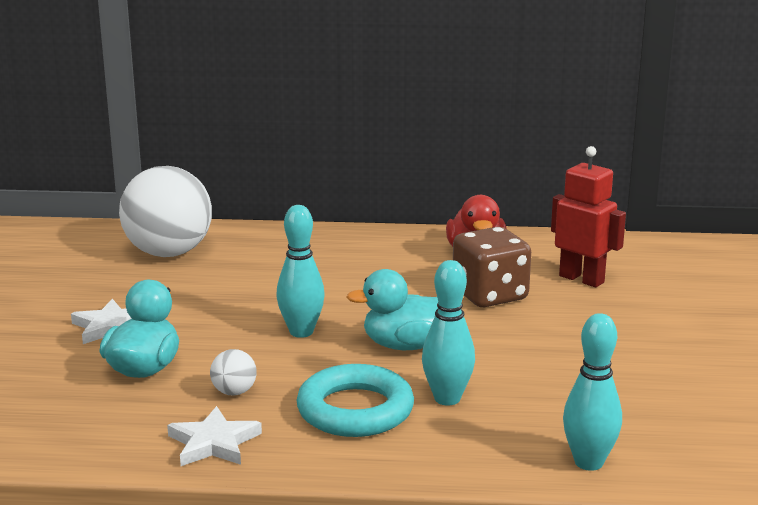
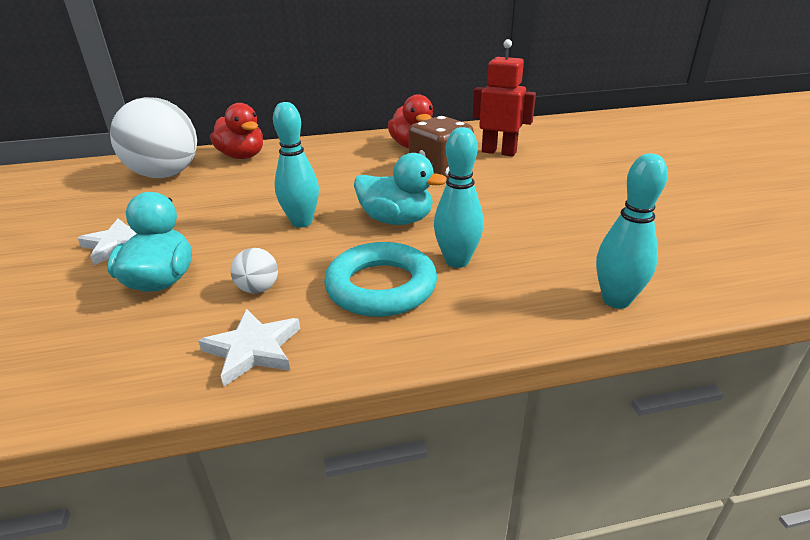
camera: 15 degrees left, 10 degrees up
(261, 241) = (242, 156): none -> red duck
(406, 345) = (396, 220): turquoise duck -> turquoise duck turned 135 degrees counterclockwise

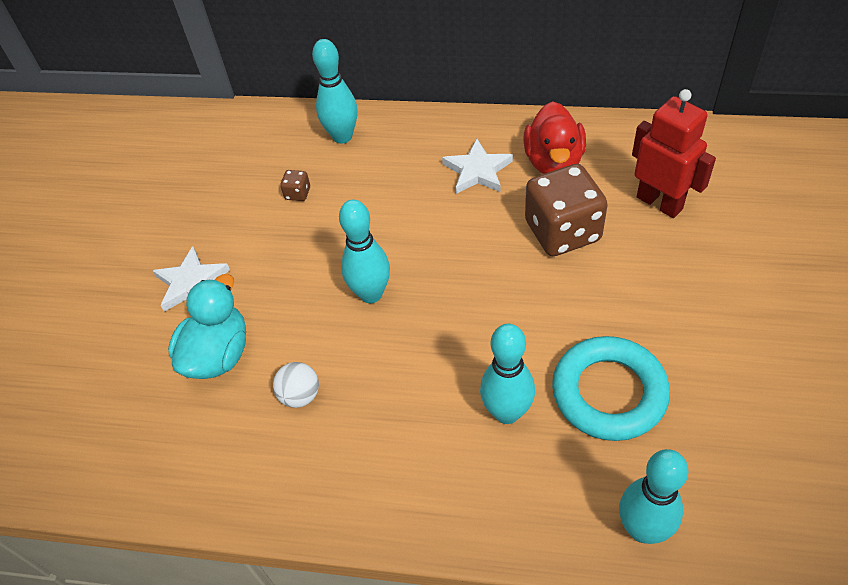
camera: 25 degrees right, 20 degrees up
(165, 175) = (253, 158): white ball -> none
(213, 185) = (298, 193): none -> brown dice
(242, 156) = (342, 136): red duck -> turquoise bowling pin
(253, 349) = (275, 480): white star -> white star (477, 171)
(381, 287) = (414, 429): turquoise ring -> turquoise ring (609, 393)
(396, 220) = (472, 319): turquoise duck -> none

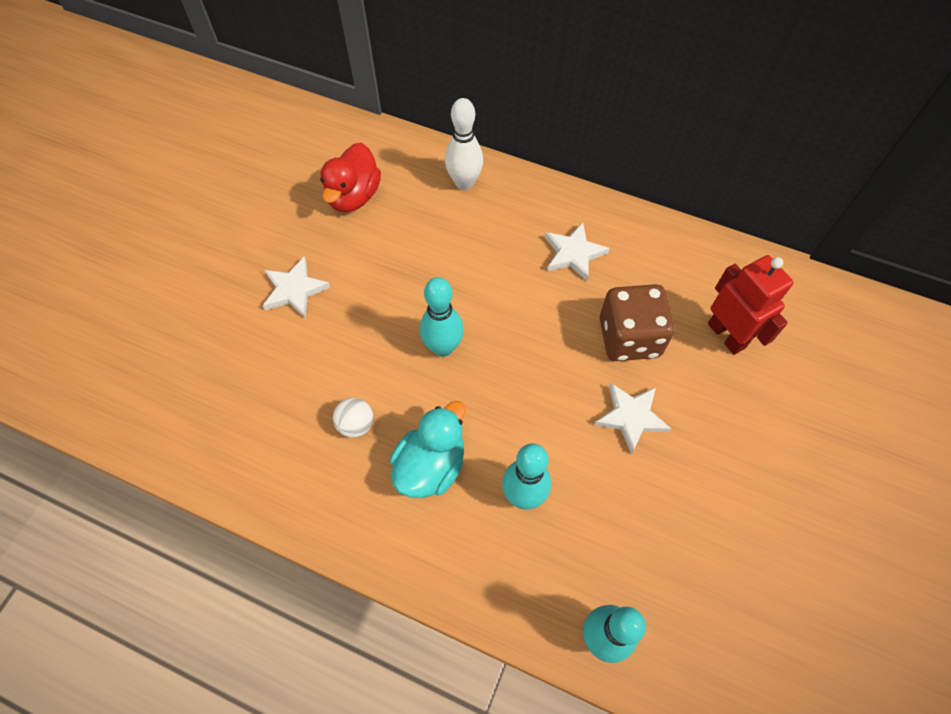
camera: 10 degrees right, 10 degrees up
(218, 354) = (299, 365): turquoise duck -> turquoise duck (431, 465)
(298, 193) = (408, 229): brown dice -> none
(342, 136) = (464, 183): turquoise bowling pin -> white bowling pin
(553, 162) = (645, 265): red duck -> red duck (353, 196)
(592, 304) = (631, 417): none -> white star
(609, 393) = (617, 505): turquoise ring -> none

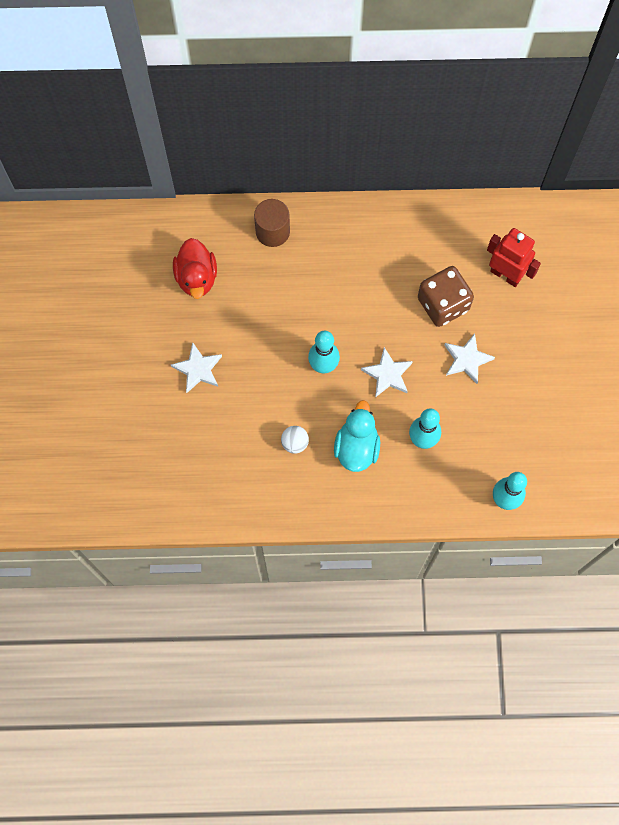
camera: 25 degrees left, 10 degrees up
(464, 183) = (272, 231): white bowling pin -> brown cylinder
(573, 253) = (378, 256): white star -> white star (387, 374)

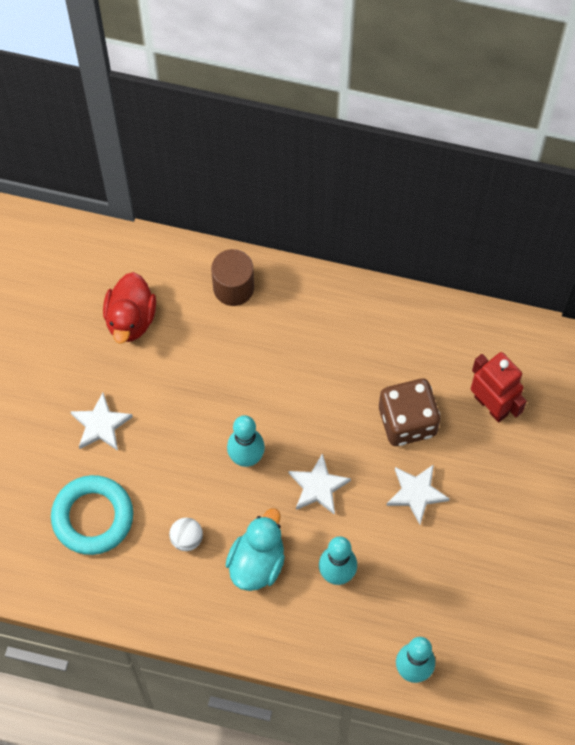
camera: 15 degrees right, 5 degrees down
(214, 445) = (93, 517): none -> turquoise ring

